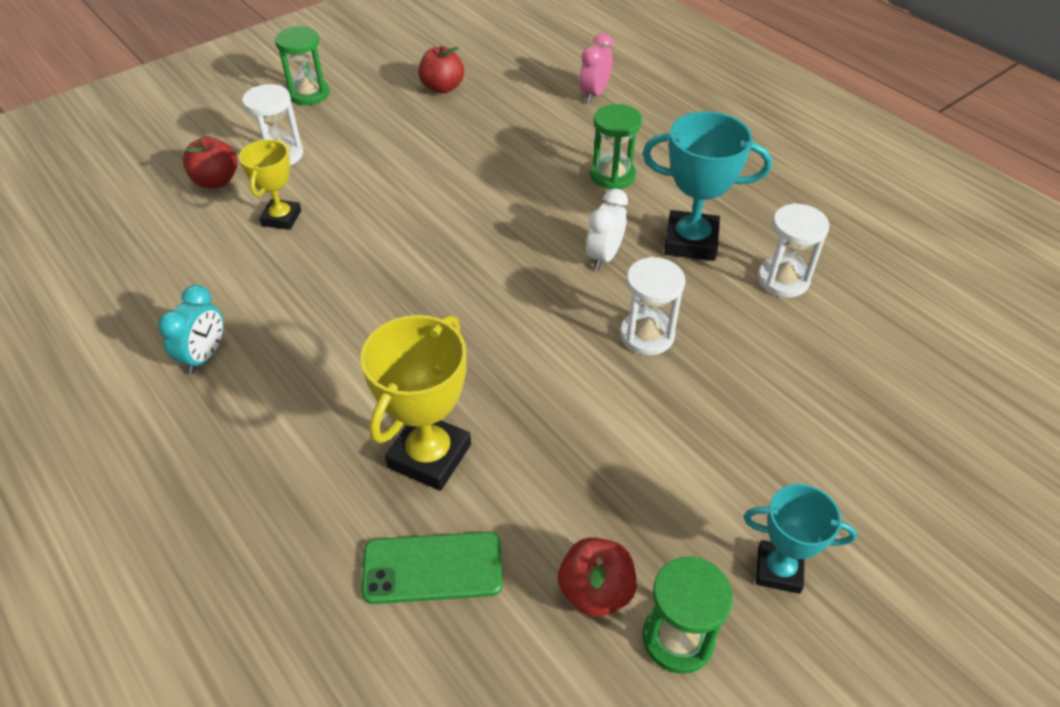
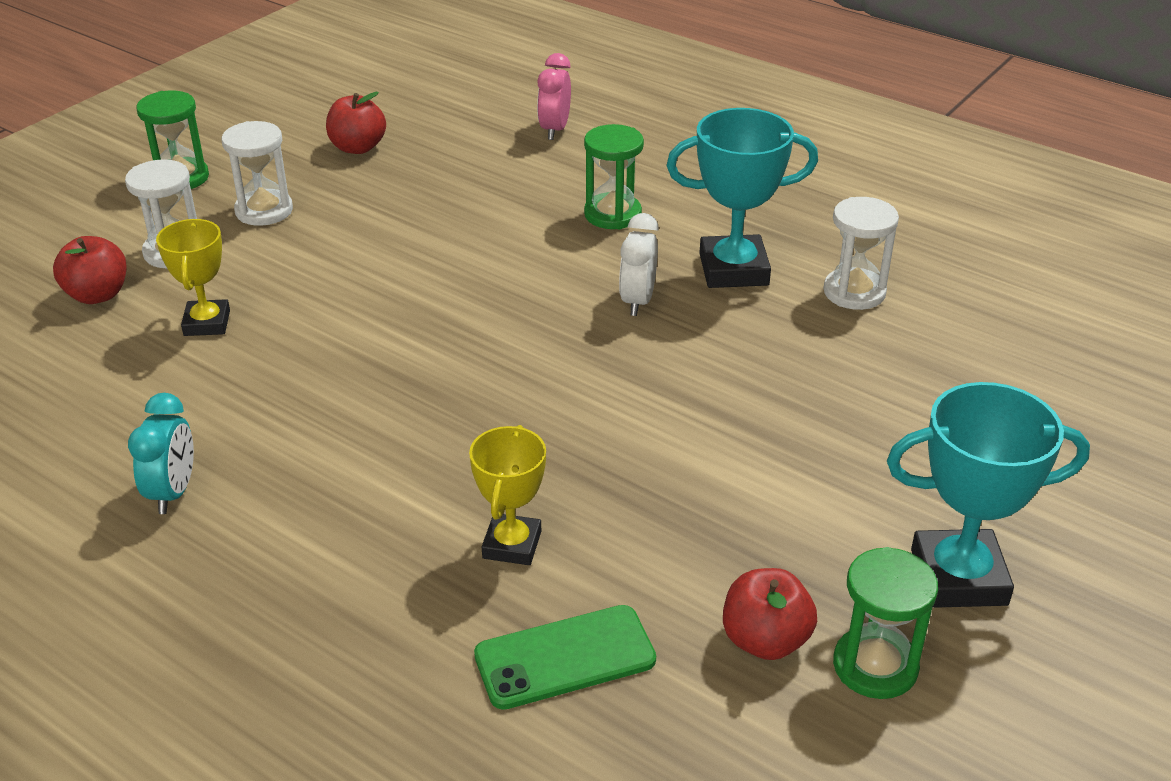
camera: 15 degrees left, 10 degrees down
(429, 456) = (512, 545): yellow trophy -> yellow trophy, size x0.63
(647, 335) = (721, 374): white hourglass -> white hourglass (264, 211)
(778, 570) = (958, 577): turquoise trophy -> turquoise trophy, size x1.58

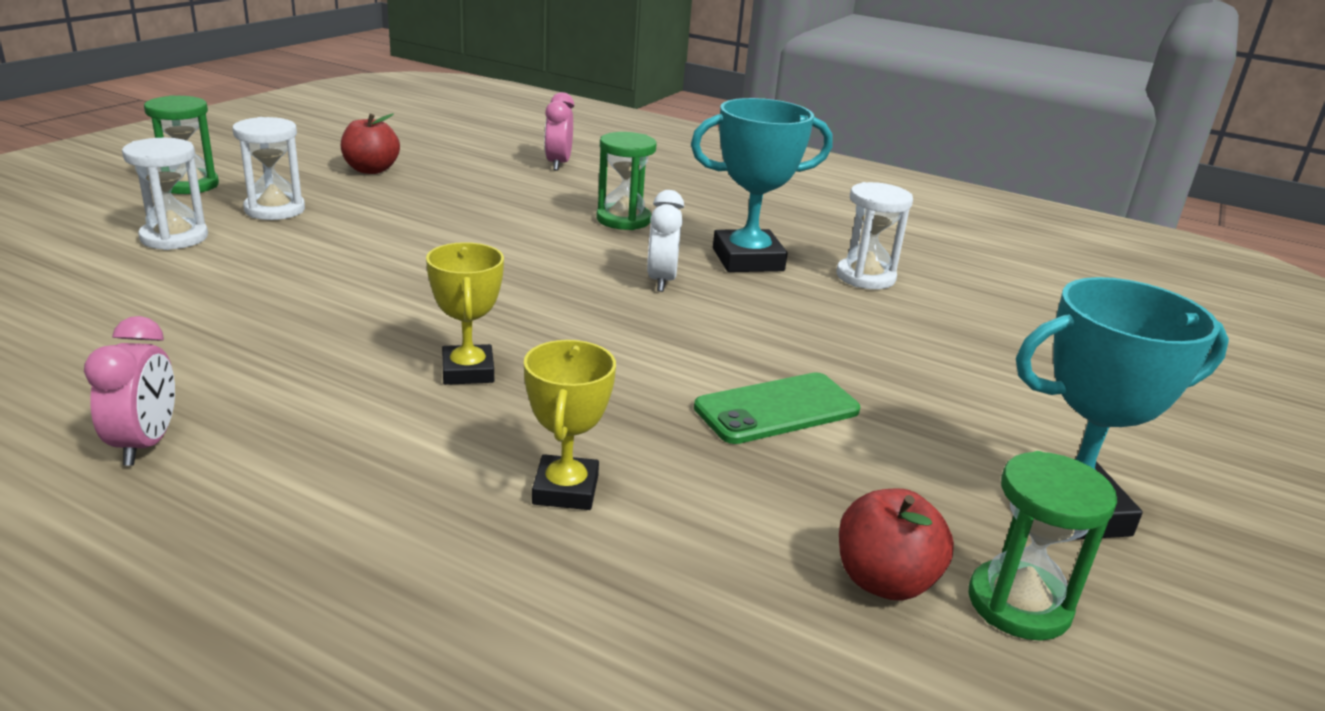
camera: 10 degrees left, 10 degrees down
(97, 295) = (82, 269): red apple -> none
(173, 492) = (145, 444): turquoise clock -> pink clock
(207, 323) = (205, 293): yellow trophy -> yellow trophy (468, 371)
(565, 657) = (650, 609): green phone -> green phone (776, 409)

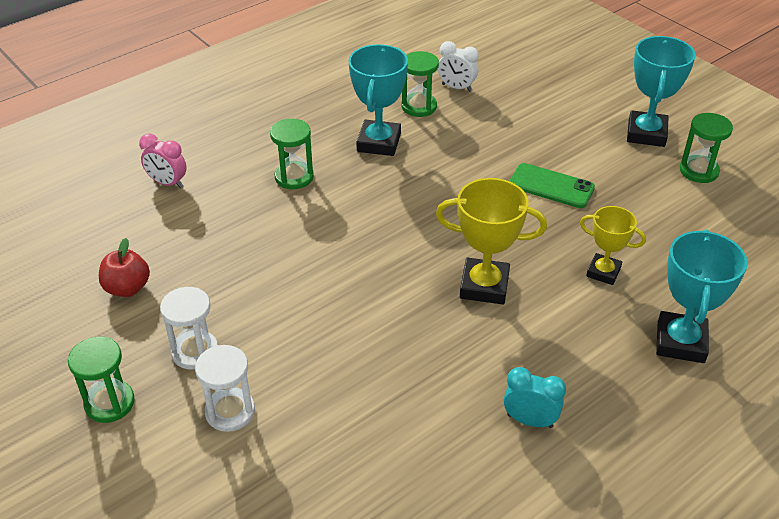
camera: 65 degrees left, 15 degrees up
(145, 444) = (530, 421): pink clock -> turquoise clock
(386, 616) = (680, 342): none -> turquoise trophy
(468, 371) = (484, 286): yellow trophy -> yellow trophy, size x1.58
(661, 281) = (396, 185): white clock -> white clock (456, 88)
(776, 409) = (551, 186): green phone -> green phone turned 60 degrees counterclockwise
(865, 277) = (419, 107): white hourglass -> green hourglass
(884, 581) = (681, 199): red apple -> none

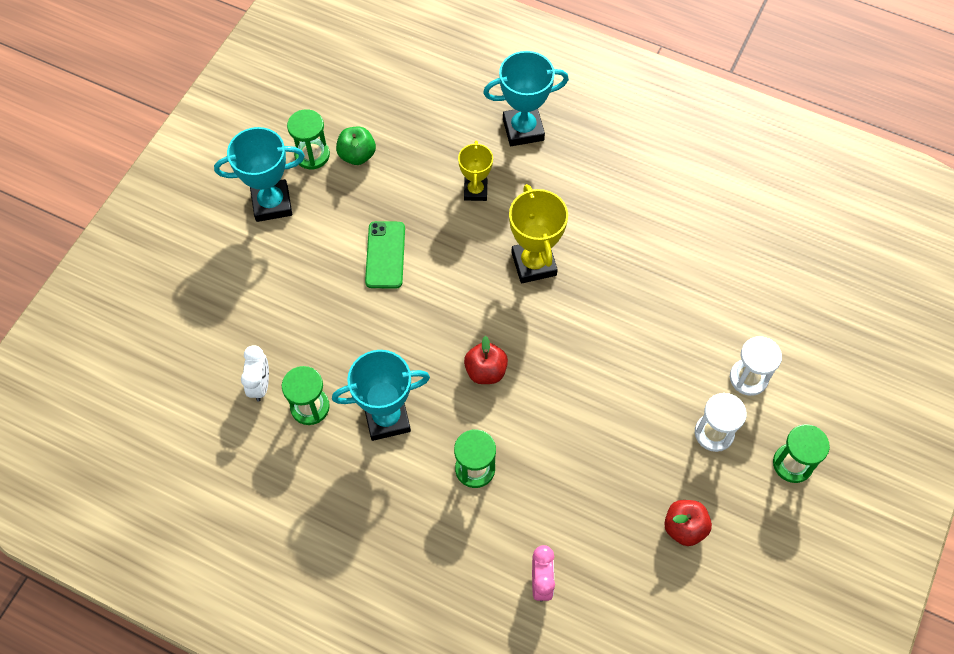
camera: 115 degrees left, 20 degrees up
(383, 212) = (485, 371): none -> red apple
(530, 421) = (644, 196): turquoise clock -> none
(687, 200) = (357, 155): none -> green apple

